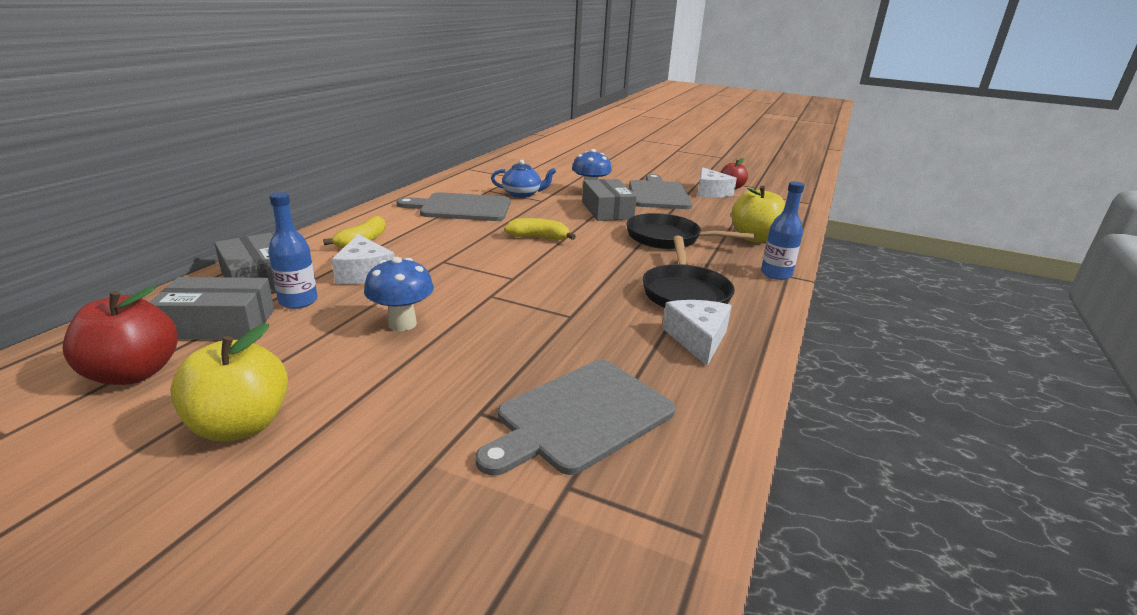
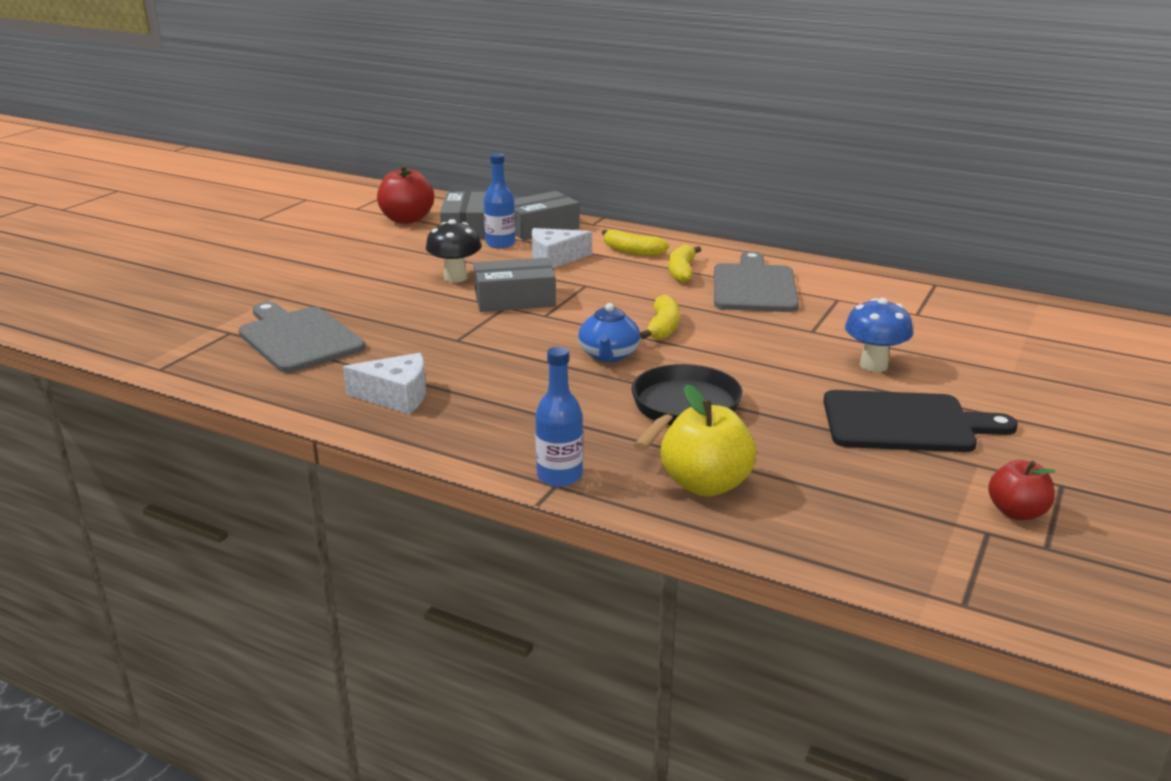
camera: 95 degrees right, 0 degrees up
(240, 425) = (339, 249): yellow apple -> none
(402, 324) = (455, 278): blue mushroom -> black mushroom
(422, 226) = (681, 272): none -> yellow banana
(522, 194) = (832, 319): blue teapot -> blue teapot (608, 355)
(607, 210) = (789, 374): grey box -> grey box (514, 299)
(658, 194) = (904, 423): grey cutting board -> black cutting board
(685, 293) = (503, 401): black pan -> none
(710, 192) = (958, 480): white cheese -> none

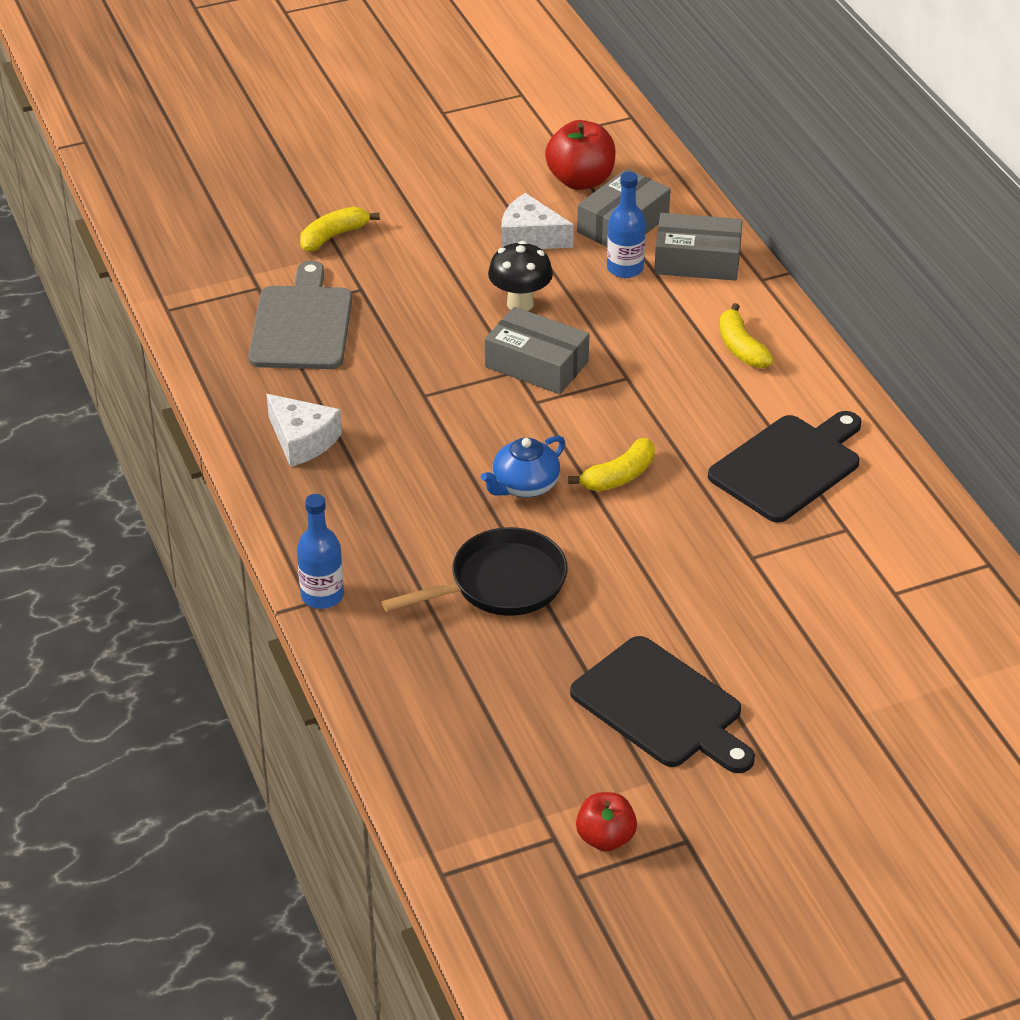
camera: 40 degrees right, 15 degrees up
(555, 258) = (649, 320): white cheese -> white cheese (530, 237)
(681, 272) = (747, 405): yellow banana -> yellow banana (334, 236)
(705, 484) = (414, 668): yellow apple -> none
(754, 286) = (788, 466): grey cutting board -> black cutting board
(873, 365) = (740, 630): blue mushroom -> none

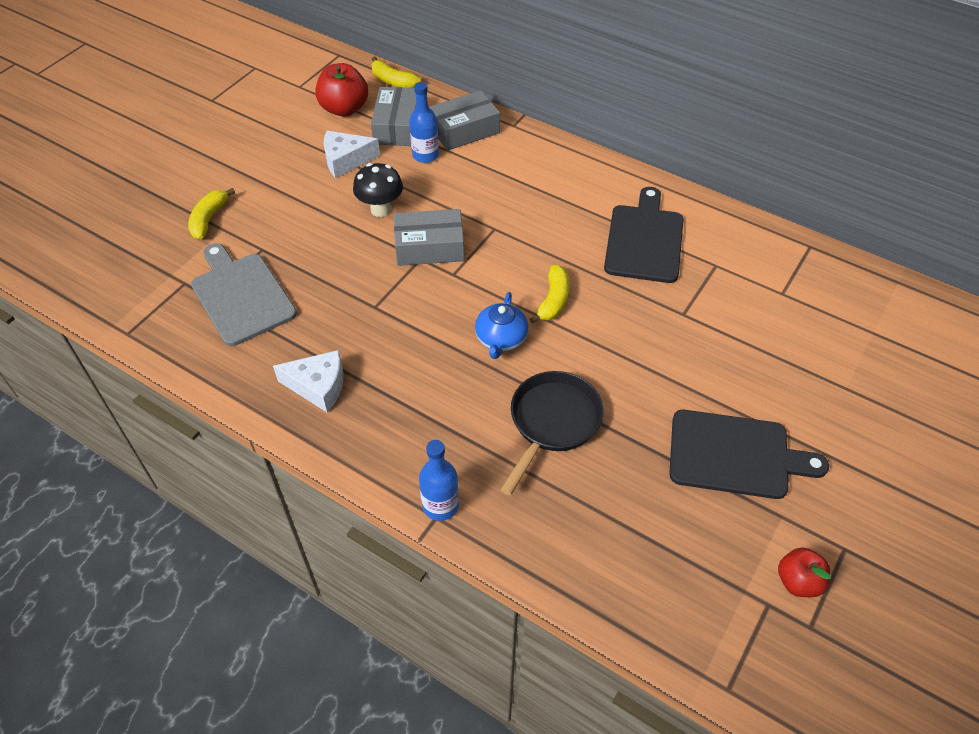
camera: 35 degrees left, 10 degrees up
(740, 347) = (543, 175): yellow banana -> yellow banana (393, 81)

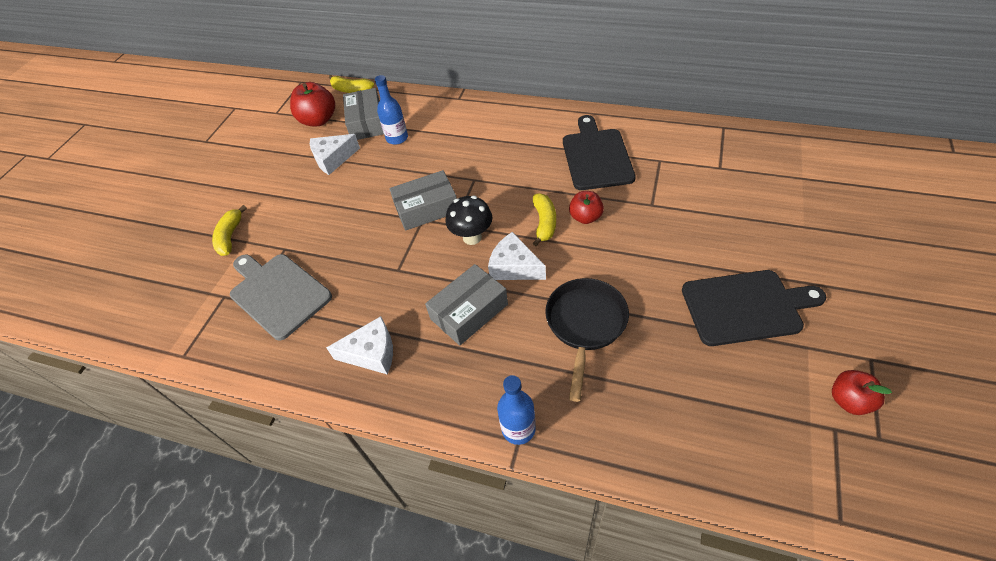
camera: 10 degrees left, 0 degrees up
(380, 209) = (375, 189): black mushroom -> black mushroom (472, 237)
(464, 130) = (421, 112): grey box -> grey box (469, 311)
(501, 339) = (514, 267): blue teapot -> white cheese
(602, 307) = (585, 217): none -> red apple

